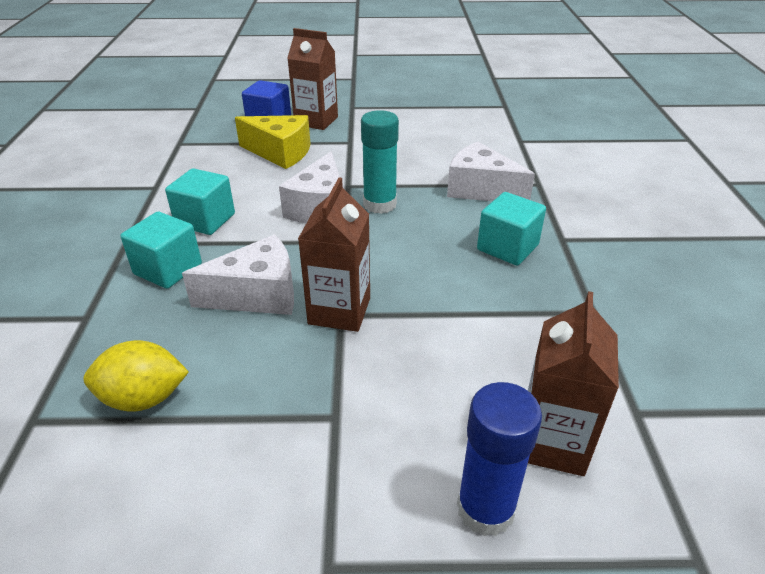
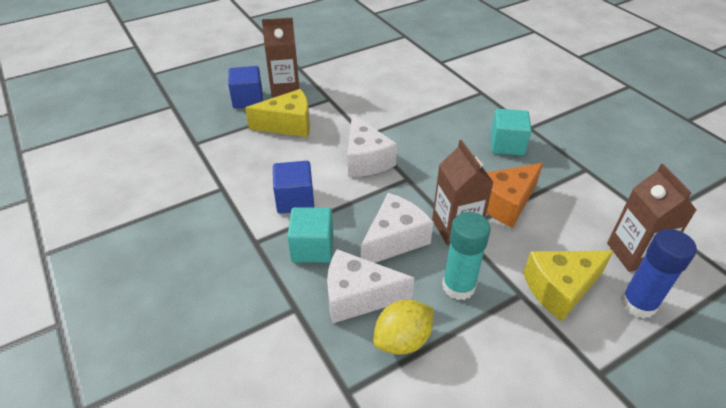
camera: 30 degrees left, 5 degrees up
(205, 220) = (295, 200): turquoise cube -> blue cube
(379, 204) = (402, 142): turquoise glue stick -> turquoise glue stick (458, 286)
(392, 435) = (560, 289): none -> yellow cheese
(432, 308) = (505, 203): none -> orange cheese
(480, 189) = (453, 108): white cheese -> white cheese (358, 297)

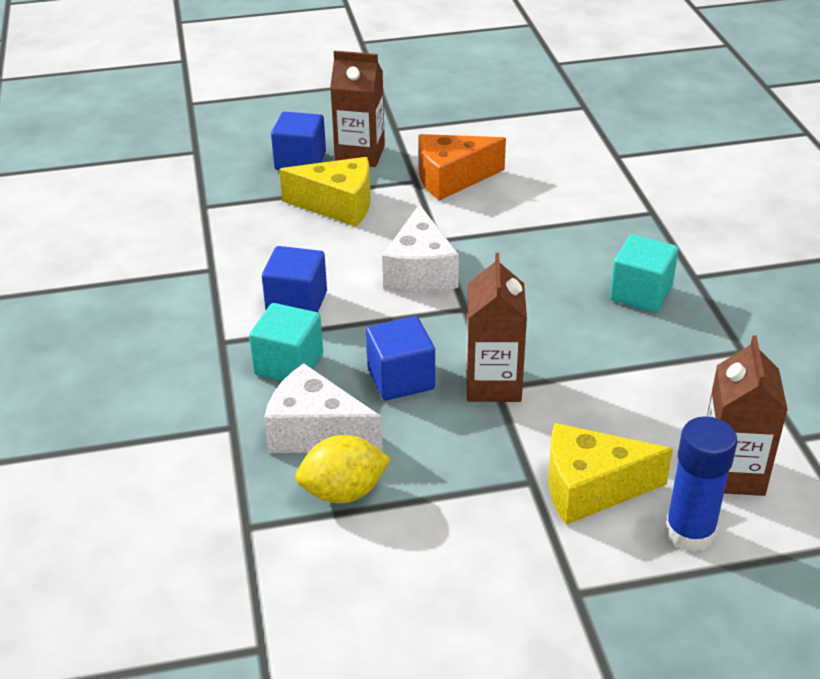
camera: 20 degrees right, 5 degrees down
(394, 239) = (401, 379): white cheese -> blue cube
(458, 286) = (452, 452): turquoise glue stick -> none
(505, 203) = (585, 368): orange cheese -> orange cheese (451, 179)

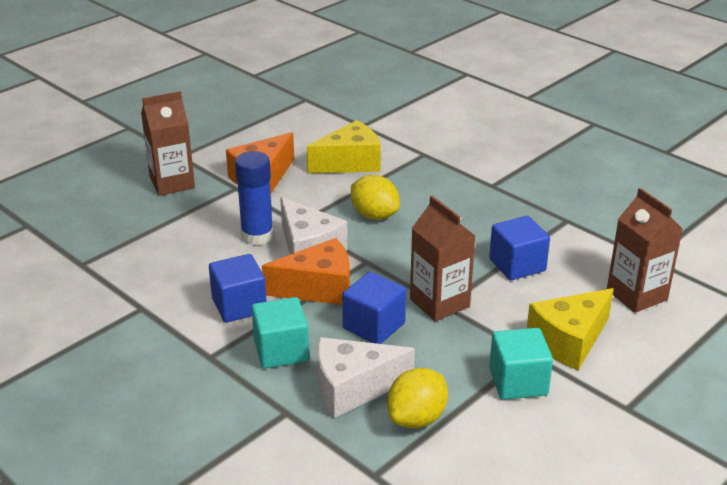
camera: 35 degrees left, 5 degrees down
(300, 161) = (128, 203): blue cube -> blue cube (517, 265)
(338, 205) = (195, 225): yellow cheese -> yellow cheese (350, 163)
(388, 316) = (318, 288): none -> orange cheese
(524, 261) = (374, 215): none -> yellow lemon
(641, 293) = (471, 208): turquoise cube -> turquoise cube (518, 382)
(690, 532) = (650, 340): blue glue stick -> blue glue stick (257, 236)

